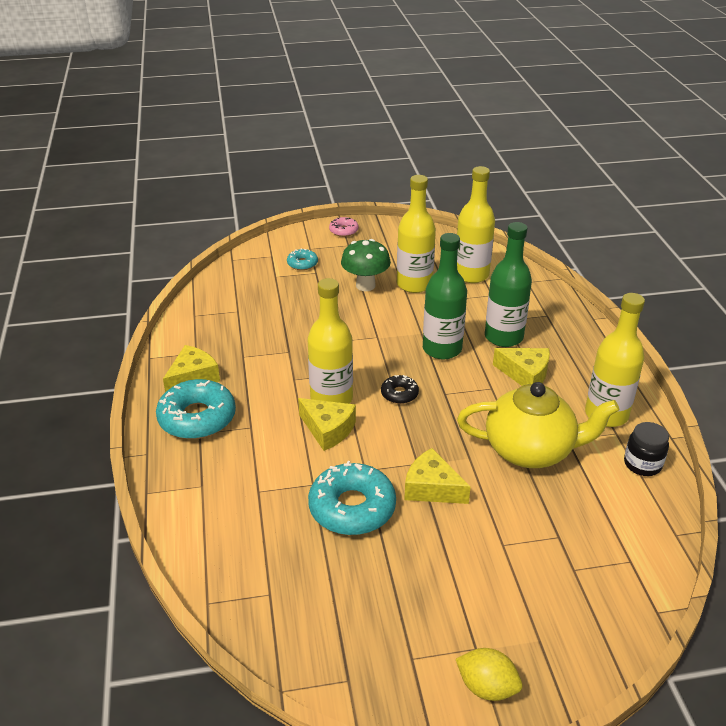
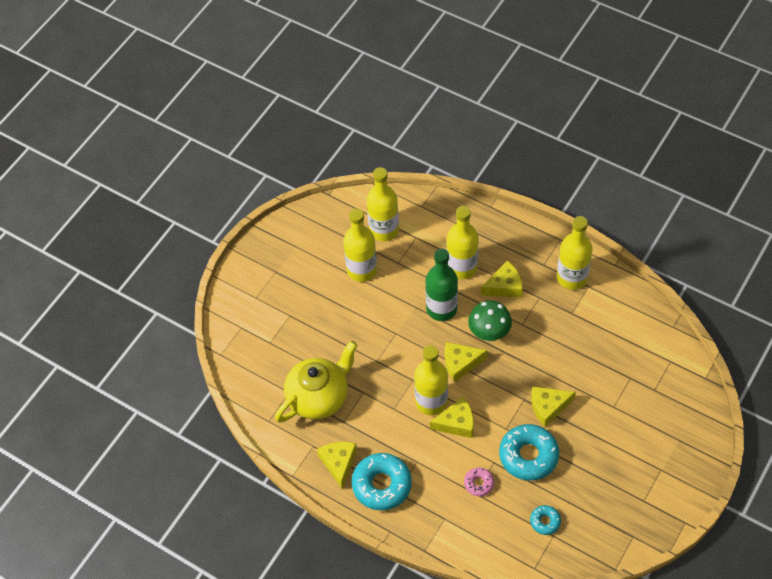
camera: 45 degrees left, 20 degrees up
(302, 264) = (271, 316): turquoise donut -> turquoise donut (545, 521)
(343, 231) = (254, 261): pink donut -> pink donut (479, 483)
(365, 285) = (335, 298): green mushroom -> green mushroom (489, 334)
(399, 394) = (460, 363): black donut -> yellow cheese
(487, 687) = (684, 482): yellow lemon -> none
(503, 337) = (462, 267): green bottle -> yellow bottle
(530, 450) = (564, 338): yellow teapot -> yellow teapot (319, 397)
(642, 464) = (619, 296): black jar -> none

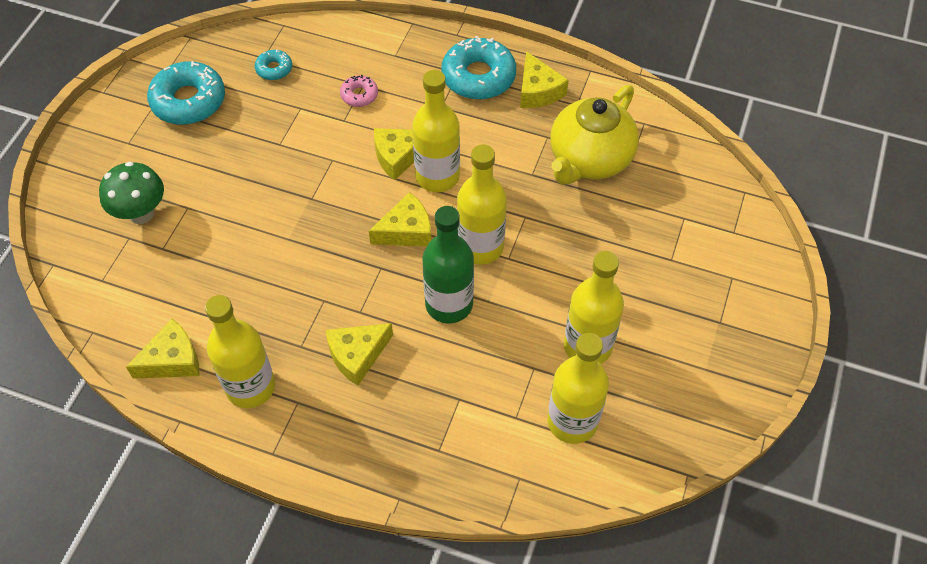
camera: 165 degrees right, 0 degrees up
(462, 267) = (429, 376): yellow bottle -> yellow bottle (480, 247)
(489, 334) = (371, 278): green mushroom -> green mushroom (141, 214)
(528, 456) = (300, 133): turquoise donut -> turquoise donut (188, 101)
(548, 407) = (277, 193): yellow cheese -> yellow cheese (172, 360)

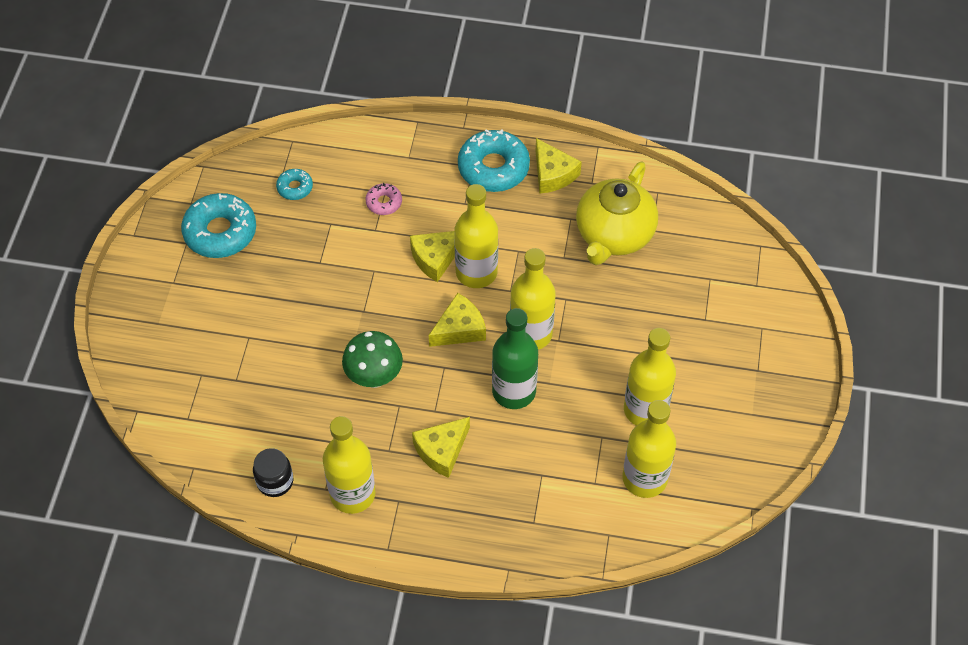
camera: 10 degrees left, 0 degrees up
(141, 214) = (206, 350): green mushroom -> green mushroom (374, 377)
(172, 360) = (275, 481): yellow cheese -> black jar

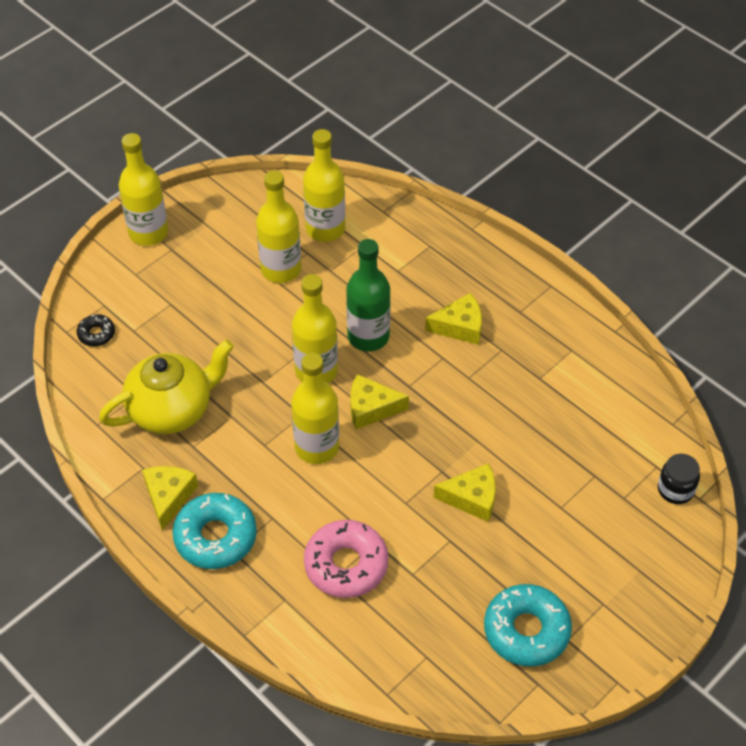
camera: 145 degrees left, 5 degrees down
(275, 481) = (609, 377): black jar -> black jar (675, 489)
(295, 187) = (421, 635): turquoise donut -> none
(352, 494) = (552, 335): yellow bottle -> yellow bottle (148, 233)
(374, 377) = (473, 410): green mushroom -> none
(384, 202) = (346, 565): pink donut -> pink donut, size x1.99
(435, 258) = (342, 481): yellow cheese -> yellow cheese (472, 498)
(735, 258) = (96, 334): none -> black donut

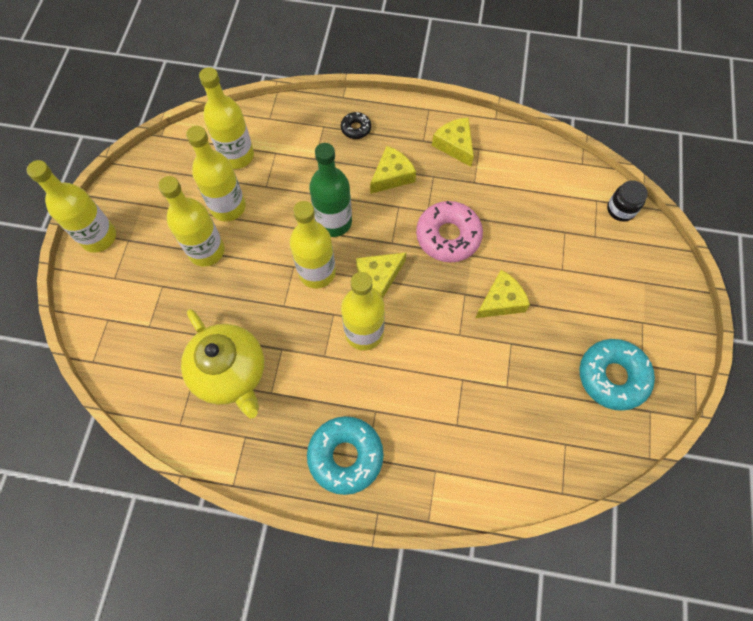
camera: 35 degrees left, 15 degrees up
(96, 334) = (120, 348): black donut -> black donut (356, 128)
(168, 497) = (284, 448): yellow cheese -> yellow cheese (455, 145)
(172, 409) = (231, 373): yellow teapot -> yellow teapot turned 120 degrees clockwise
(232, 296) = (206, 251): none -> yellow bottle
(346, 565) = (456, 412): pink donut -> pink donut (448, 236)

